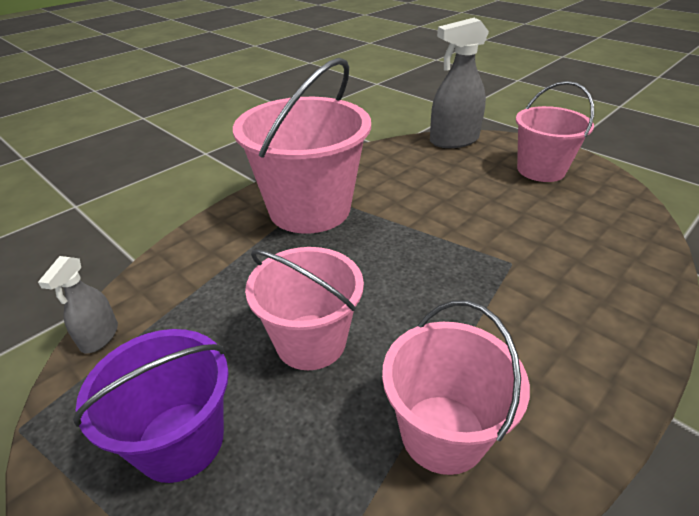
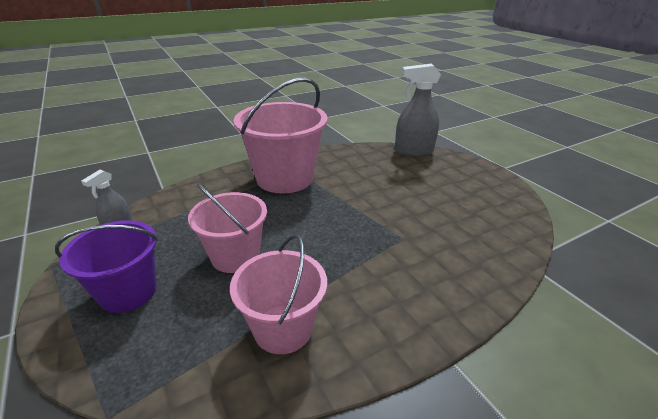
camera: 15 degrees right, 5 degrees down
(541, 170) = (466, 181): pink bucket -> none

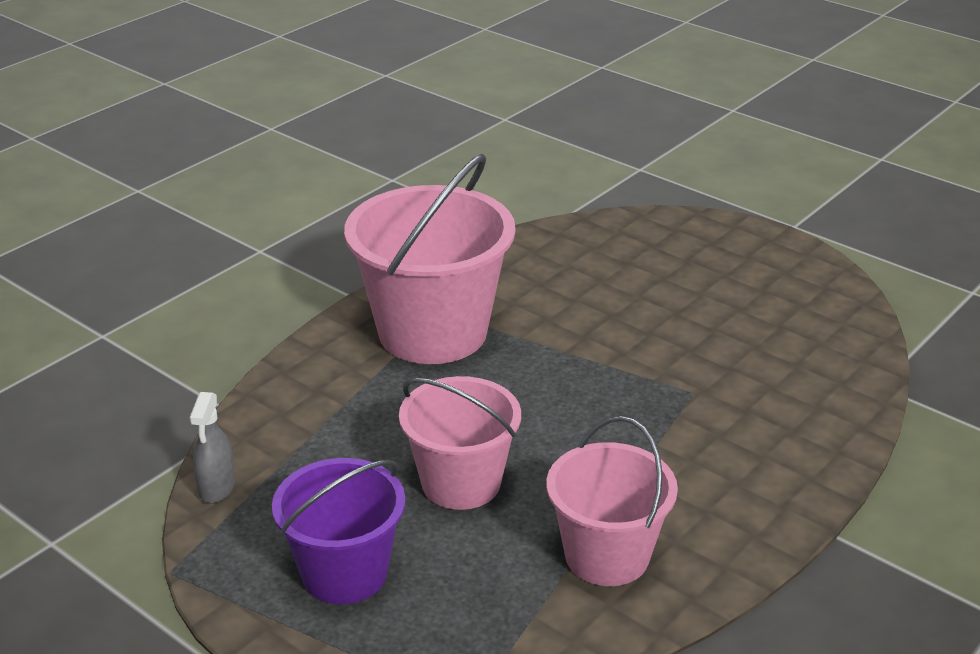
camera: 20 degrees left, 0 degrees up
(413, 151) = (626, 224): grey spray bottle -> none

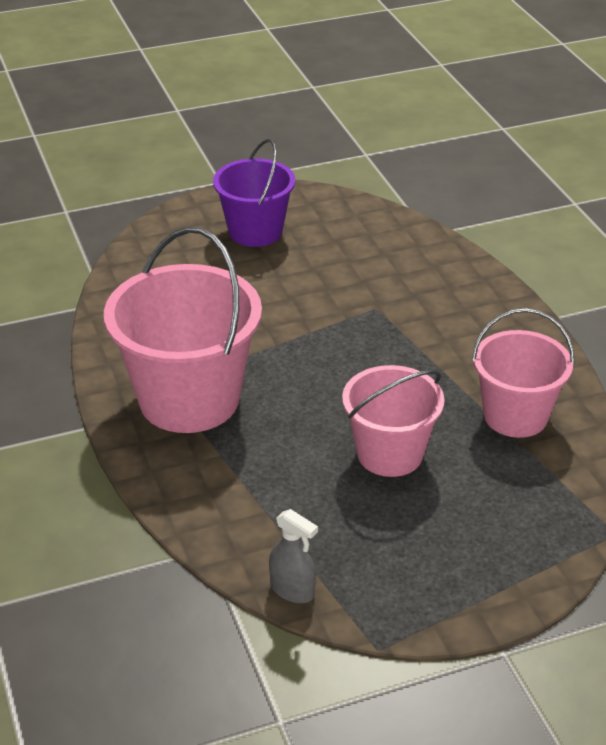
camera: 60 degrees left, 5 degrees up
(344, 573) = (447, 549): purple bucket -> purple bucket (255, 231)

